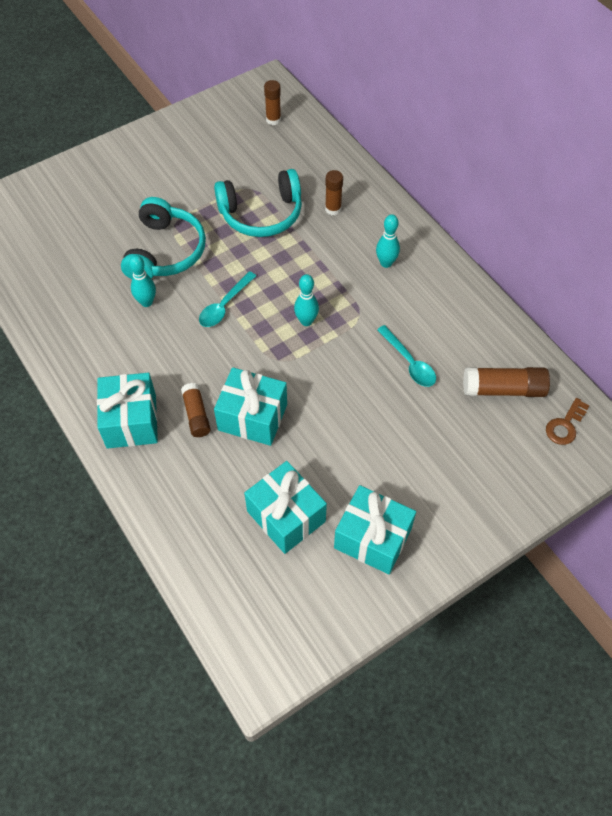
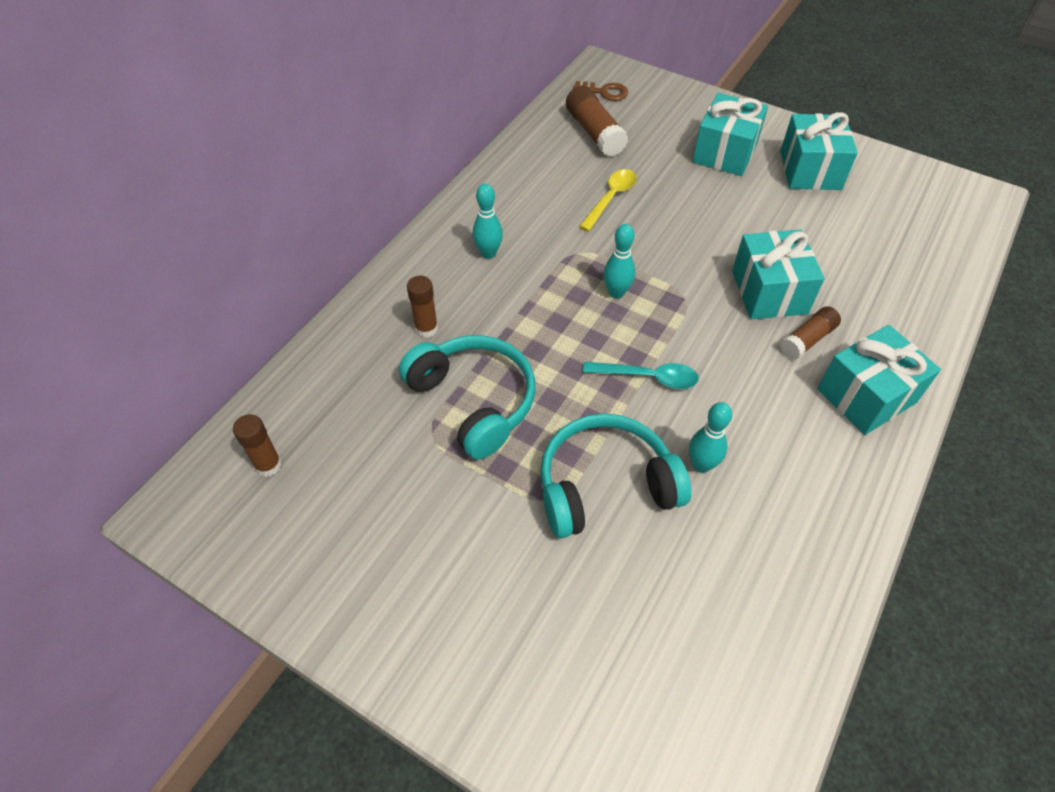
camera: 115 degrees left, 5 degrees down
(286, 516) = (844, 229): turquoise gift -> turquoise gift (725, 152)
(409, 363) = (611, 198): turquoise spoon -> yellow spoon

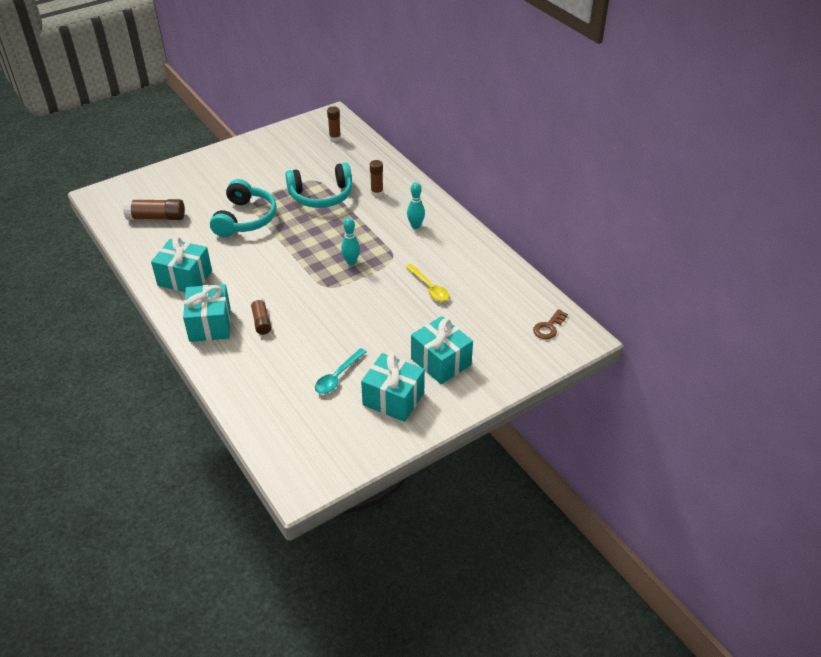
camera: 115 degrees right, 10 degrees down
(594, 132) = (502, 304): brown glue stick -> brown glue stick (156, 217)
(648, 377) = (288, 252): turquoise spoon -> turquoise spoon (337, 377)
(701, 465) = (228, 250): turquoise bowling pin -> none
(769, 292) = (305, 322): turquoise gift -> turquoise gift (185, 278)

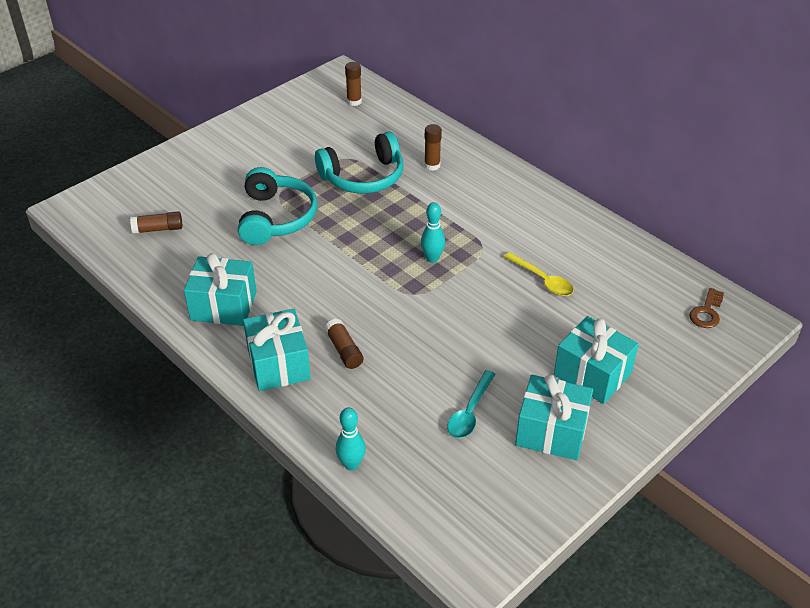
camera: 10 degrees left, 0 degrees up
(156, 217) = (158, 229): brown glue stick -> brown glue stick, size x0.66
(415, 226) = (496, 203): turquoise bowling pin -> turquoise bowling pin (351, 464)

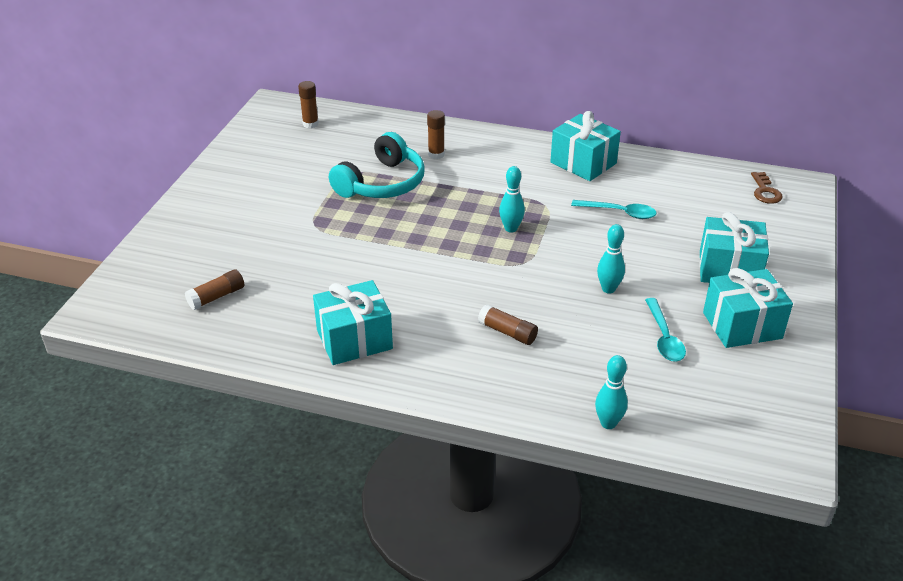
camera: 30 degrees left, 5 degrees down
(276, 218) = (331, 245): turquoise headphones -> none
(279, 364) = (459, 368): turquoise gift -> turquoise gift (583, 163)
(464, 347) = (608, 289): none -> turquoise bowling pin
(543, 280) = (620, 213): yellow spoon -> turquoise spoon

